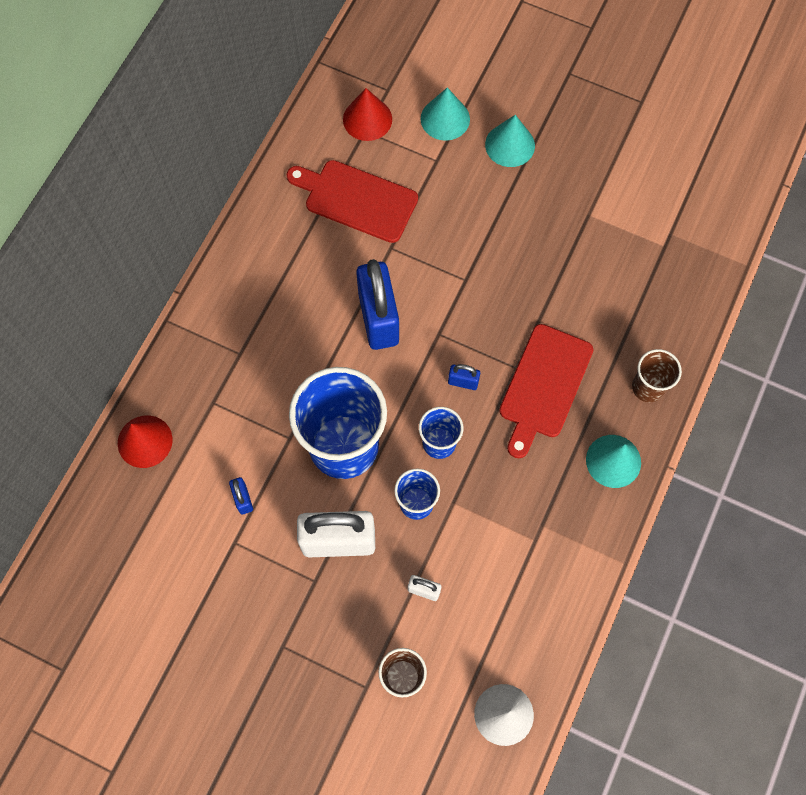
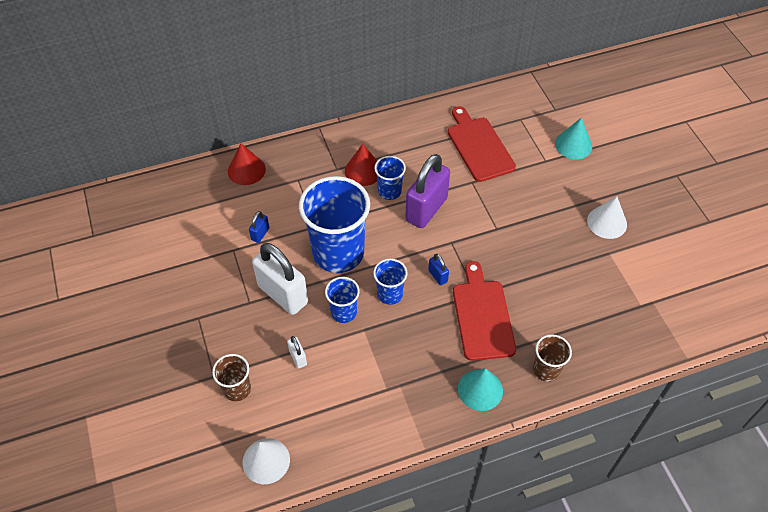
camera: 45 degrees right, 15 degrees down
(321, 331) = (389, 191): none -> blue cup
(367, 119) = (528, 115): red cone -> red cone (363, 171)
(378, 319) = (426, 209): blue padlock -> purple padlock
(510, 145) = (598, 184): turquoise cone -> none
(544, 385) = (482, 316): red cutting board -> red cutting board turned 105 degrees clockwise
(556, 182) = (607, 222): none -> white cone

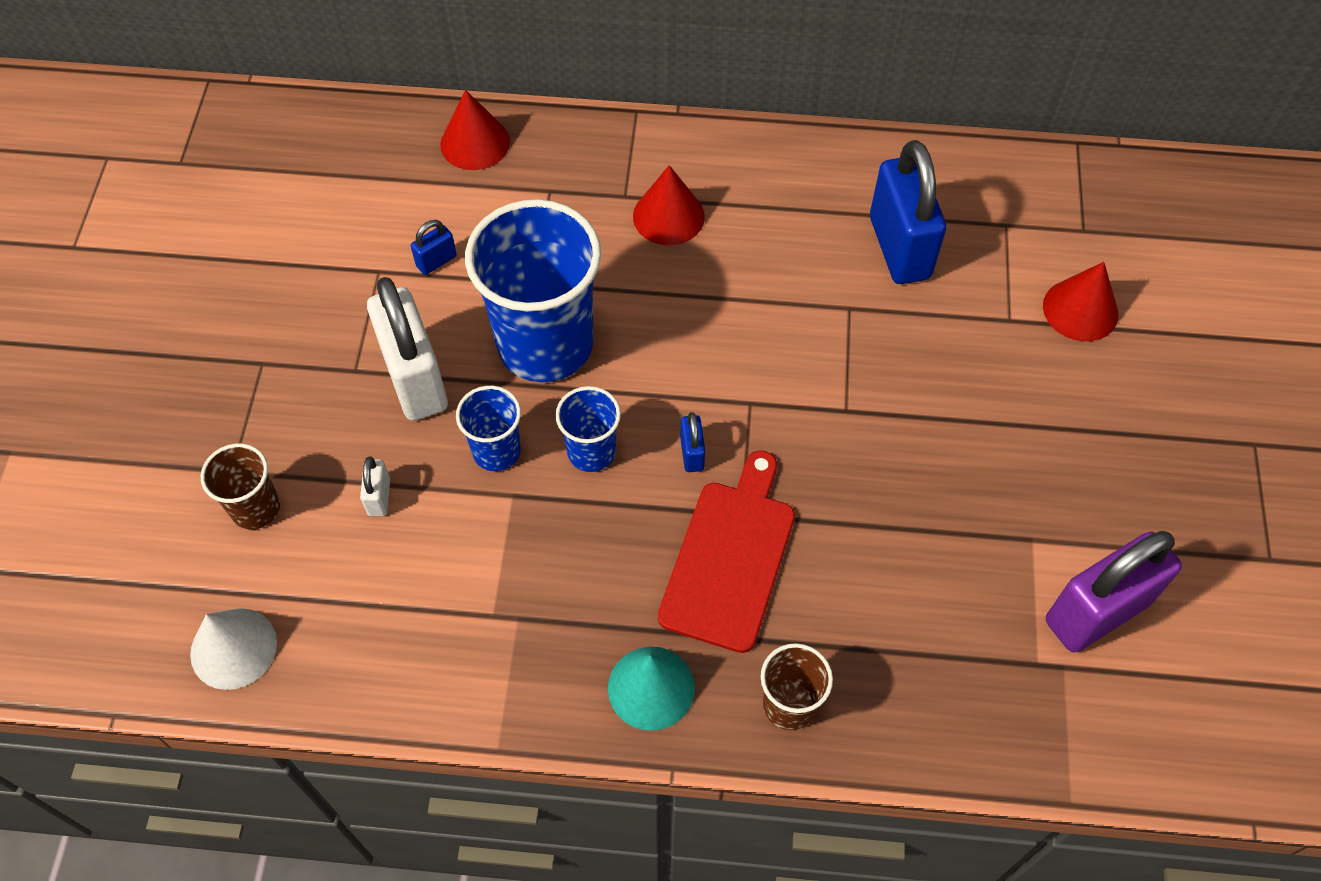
camera: 25 degrees right, 5 degrees up
(389, 191) = (693, 269): blue cup -> none
(426, 209) = (739, 326): purple padlock -> purple padlock (1096, 612)
(479, 146) = (899, 248): red cutting board -> blue padlock
(573, 145) = (1080, 310): turquoise cone -> red cone
(607, 222) = (1061, 480): white cone -> none

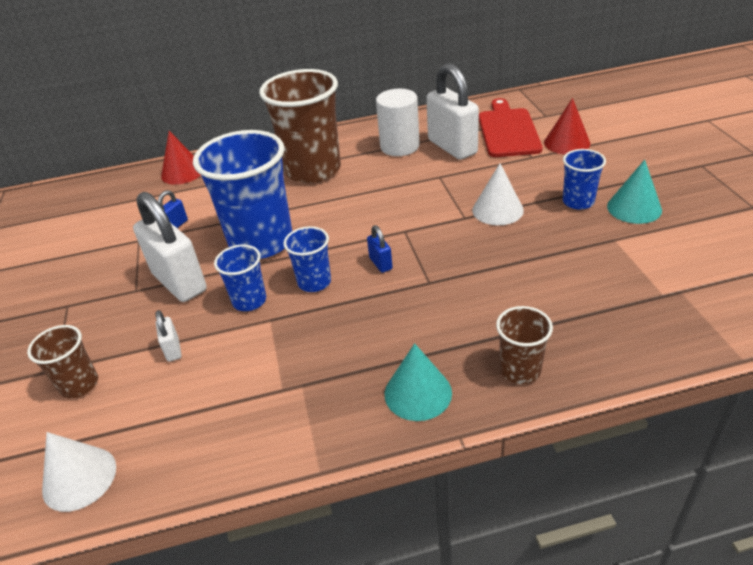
camera: 15 degrees left, 20 degrees down
(668, 216) = (313, 170): red cone -> brown cup
(730, 558) = (434, 306): red cutting board -> red cutting board (508, 131)
(820, 213) = (399, 146): none -> white cylinder
(899, 248) = (452, 147): blue padlock -> white padlock
(900, 414) = (497, 210): none -> white cone
(1024, 445) = (578, 202): none -> blue cup
(1096, 612) = (678, 259): purple padlock -> none
(1097, 491) = (634, 208): none -> turquoise cone

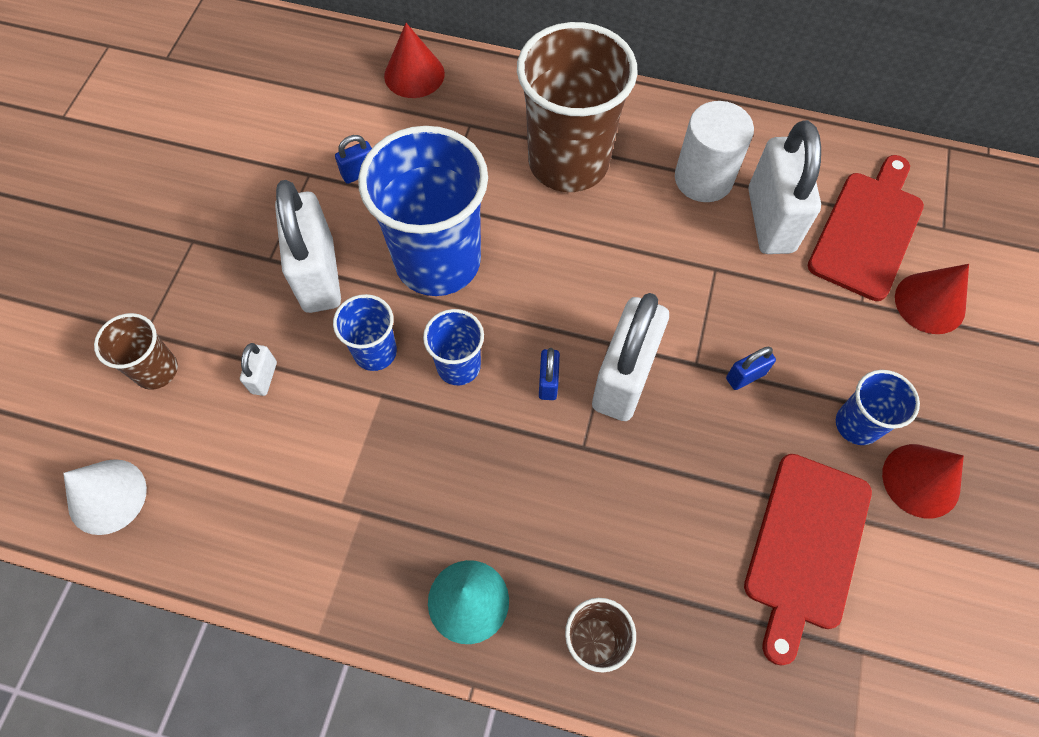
camera: 25 degrees right, 25 degrees up
(427, 241) = (624, 378): none -> white padlock
(497, 210) = (745, 376): white cone -> blue padlock
(602, 263) = (805, 547): none -> red cutting board
(634, 208) = (921, 480): turquoise cone -> red cone

